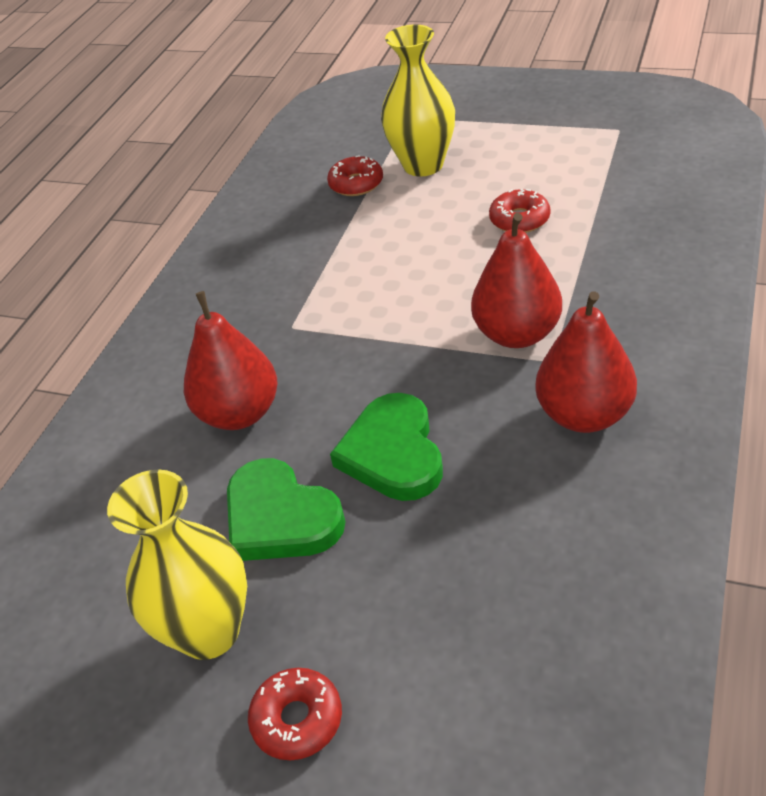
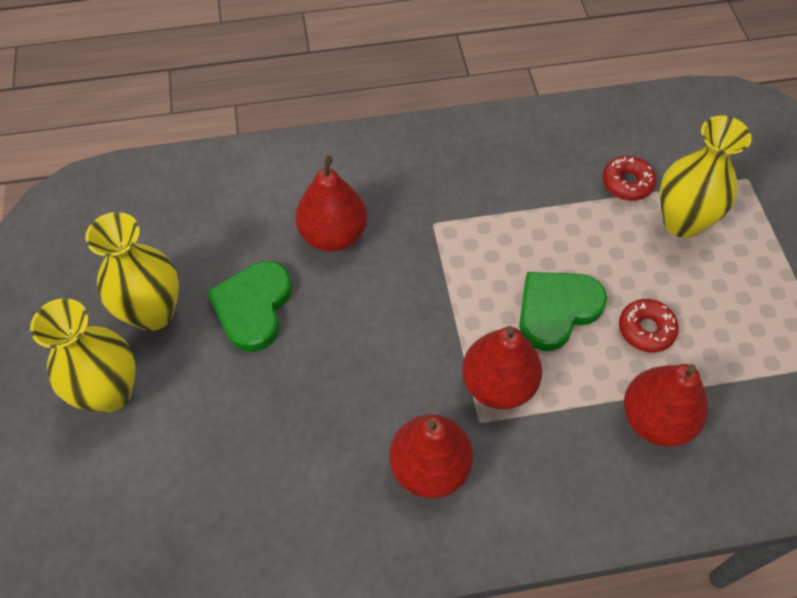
camera: 55 degrees right, 15 degrees up
(297, 720) = (110, 392): red donut -> yellow vase
(393, 453) = (337, 350): green heart -> green heart (556, 310)
(615, 242) = (655, 419): none -> red pear

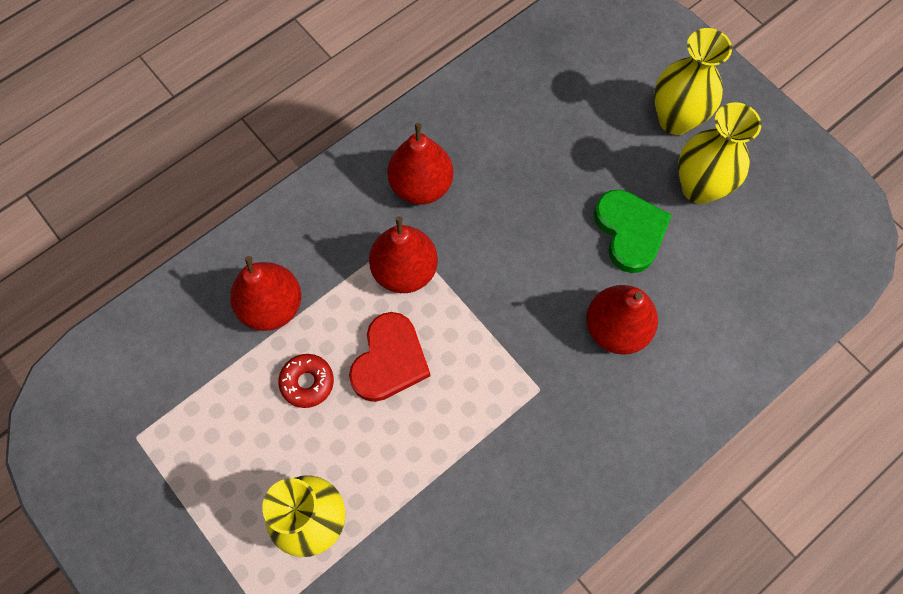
camera: 150 degrees right, 10 degrees up
(556, 310) = (389, 360): green heart -> red heart
(627, 183) = (385, 541): red donut -> none

